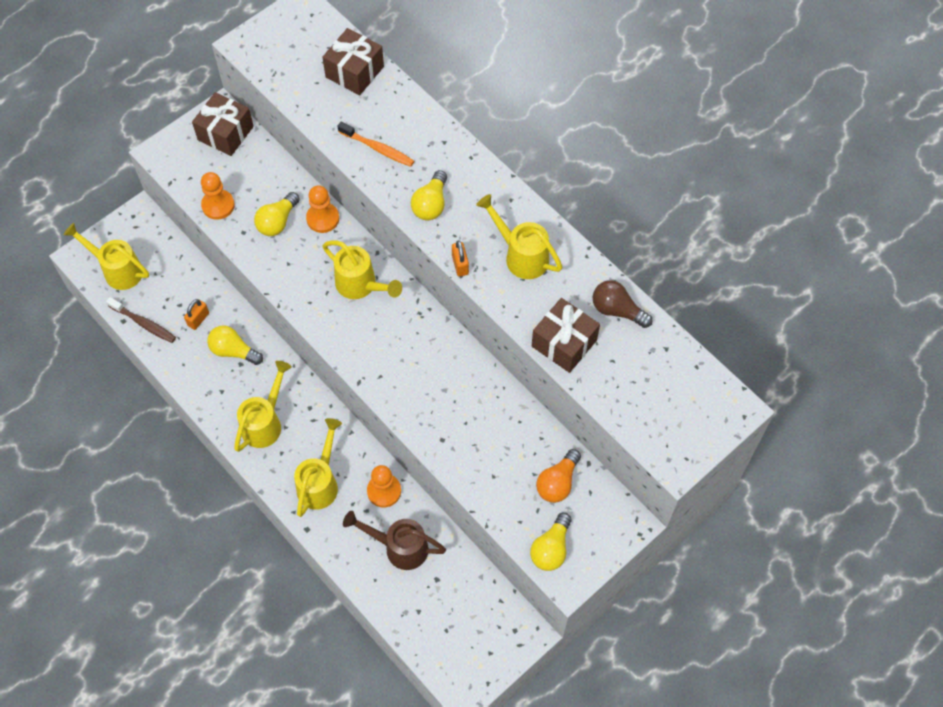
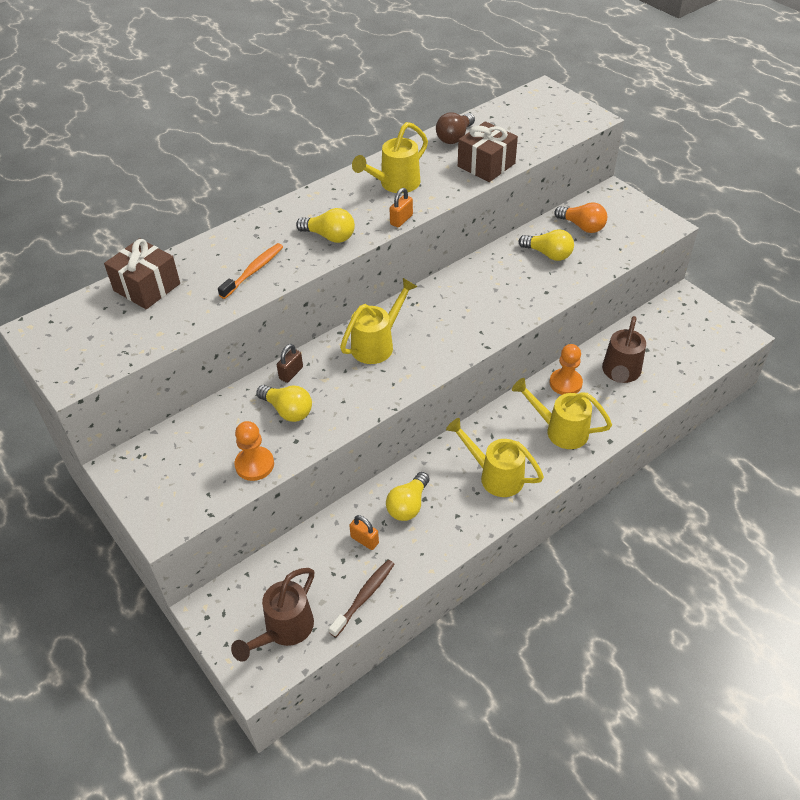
camera: 85 degrees left, 15 degrees down
(118, 270) = (284, 630): yellow watering can -> brown watering can
(225, 133) = (152, 460): brown gift -> none
(323, 218) = (291, 373): orange pawn -> brown padlock
(460, 265) = (401, 220): orange padlock -> orange padlock turned 45 degrees counterclockwise
(551, 549) = (642, 232): yellow light bulb -> yellow light bulb (548, 254)

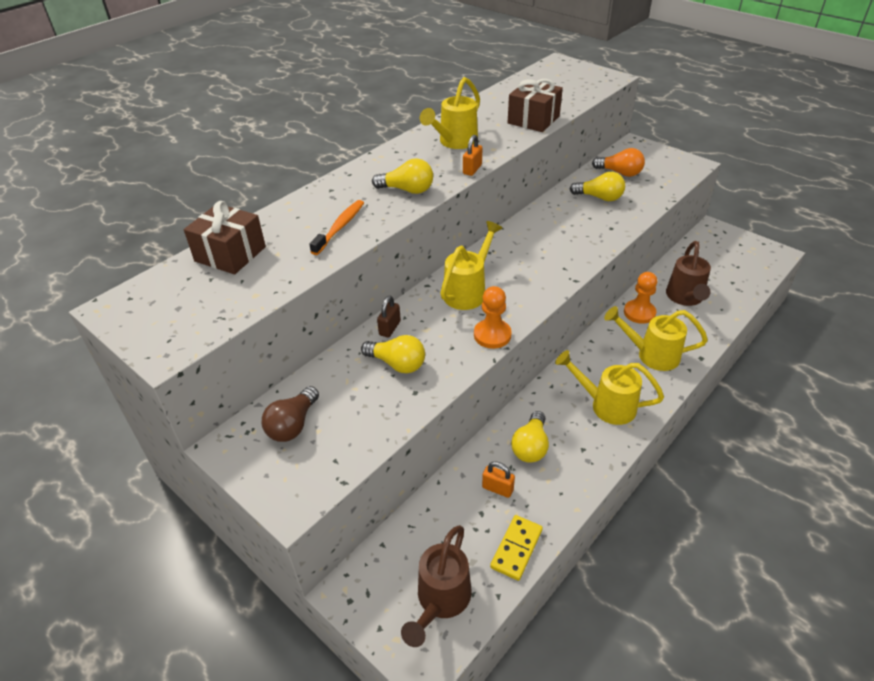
camera: 10 degrees left, 5 degrees down
(254, 465) = (378, 422): orange pawn -> orange pawn (492, 335)
(364, 597) = (516, 548): brown toothbrush -> yellow domino
(454, 137) = (495, 102): brown light bulb -> brown light bulb (293, 425)

